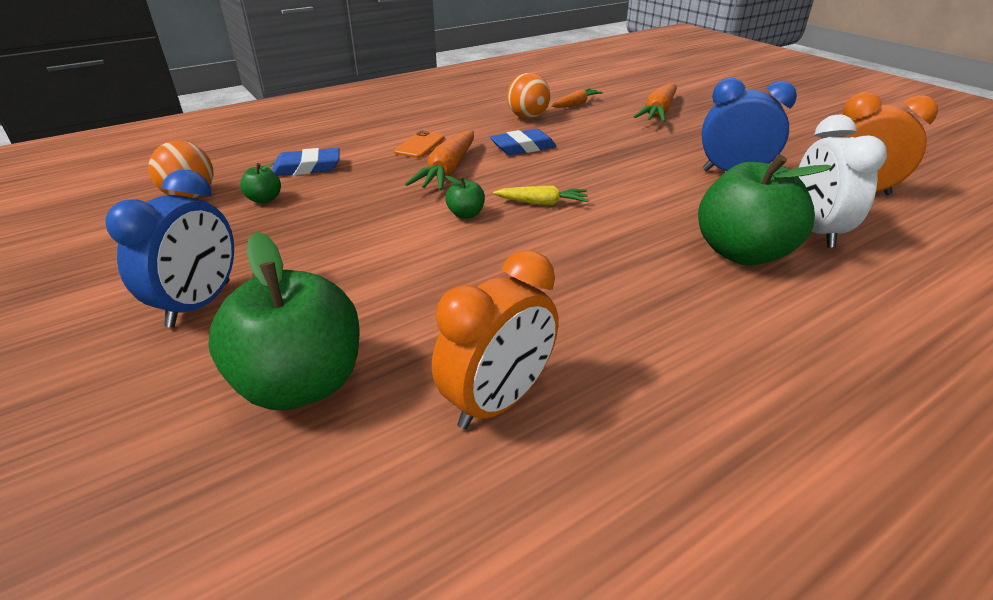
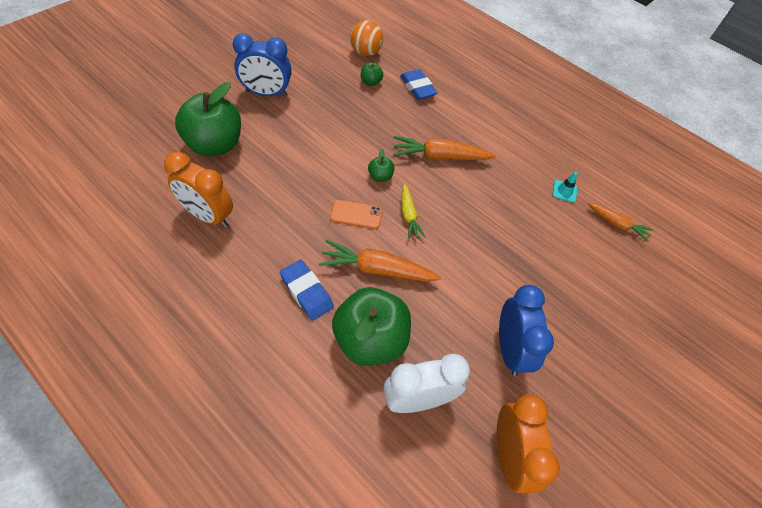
camera: 70 degrees right, 20 degrees up
(420, 145) = (476, 134): orange phone -> orange phone (356, 214)
(523, 147) = (499, 195): blue eraser -> blue eraser (306, 292)
(527, 117) = (564, 191): orange ball -> turquoise traffic cone
(658, 112) = (633, 294): orange carrot -> orange carrot (377, 269)

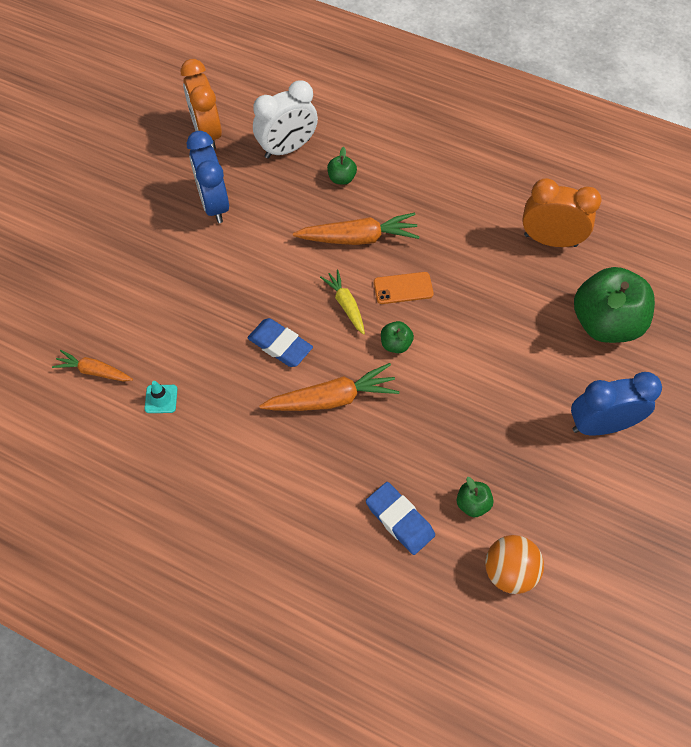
camera: 170 degrees right, 5 degrees up
(306, 292) = (415, 200): blue eraser -> blue eraser (280, 345)
(370, 340) = (341, 178): green apple -> green apple, size x0.43

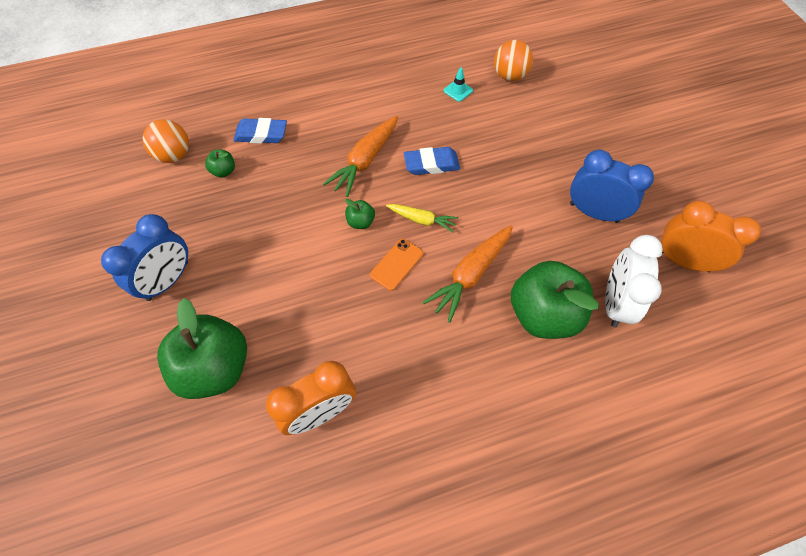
camera: 135 degrees right, 0 degrees up
(94, 371) = (509, 76): orange carrot -> orange ball
(341, 178) = (543, 314): green apple -> green apple, size x2.35

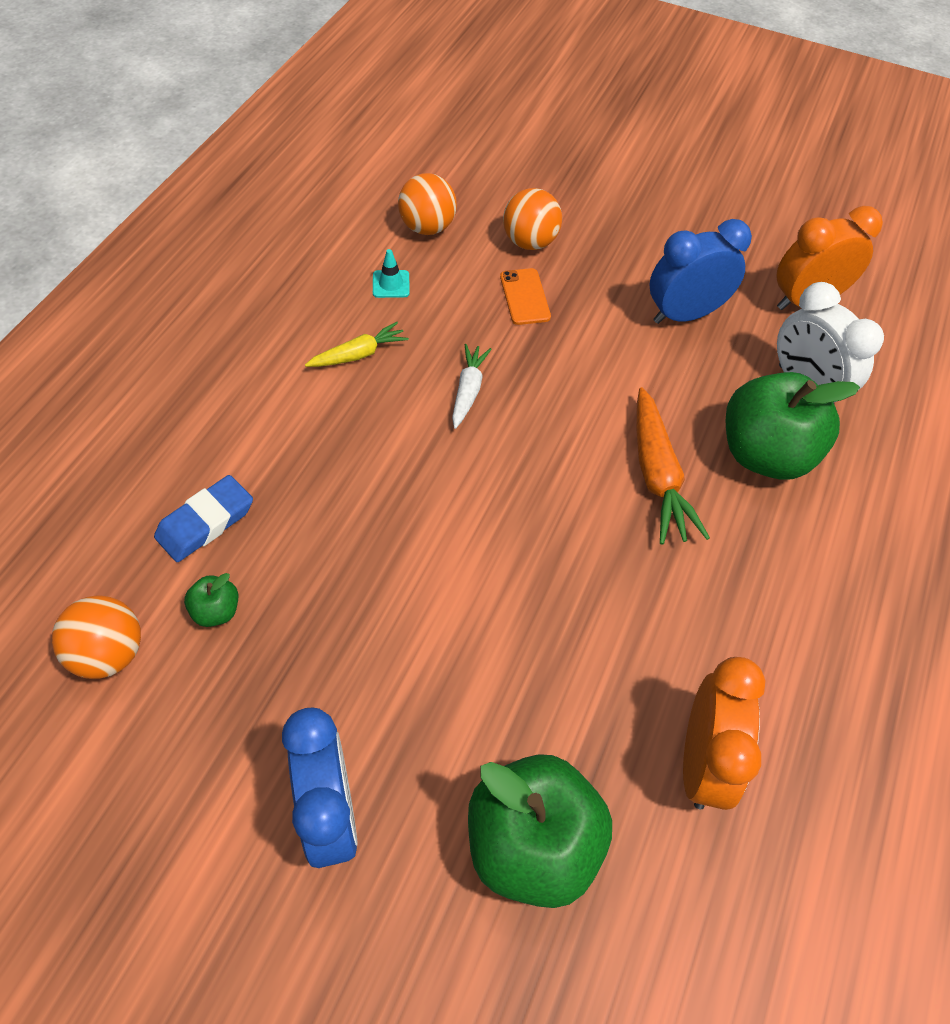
camera: 50 degrees left, 5 degrees down
(360, 222) = (475, 521): green apple -> none
(365, 160) = (387, 447): orange carrot -> none
(397, 264) = (573, 532): orange phone -> orange phone (525, 297)
(422, 220) = (537, 461): yellow carrot -> yellow carrot (358, 354)
(431, 164) = (468, 390): blue eraser -> white carrot
(554, 117) = (530, 242): none -> orange ball

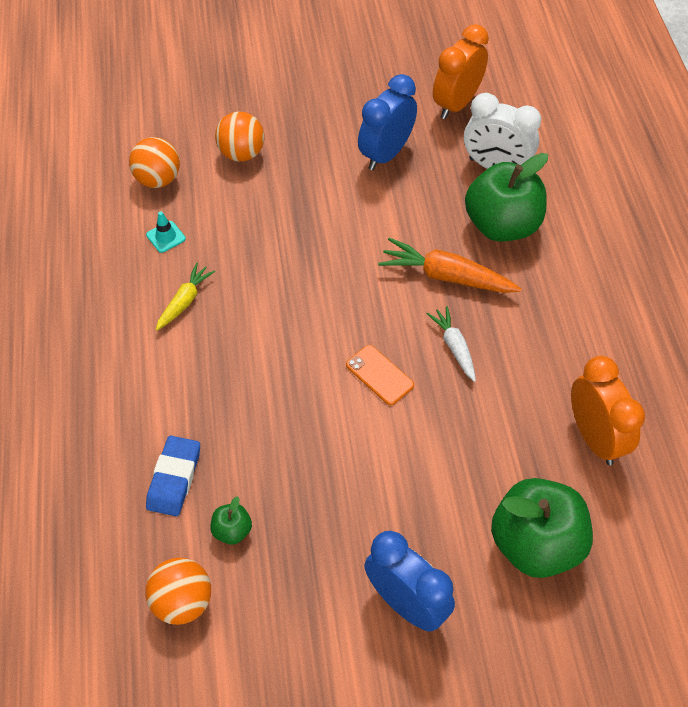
camera: 30 degrees left, 0 degrees up
(468, 390) = (282, 286): white carrot -> white carrot (454, 347)
(525, 297) = (269, 197): orange phone -> orange phone (379, 375)
(657, 475) = (446, 276): orange carrot -> orange carrot turned 150 degrees clockwise

